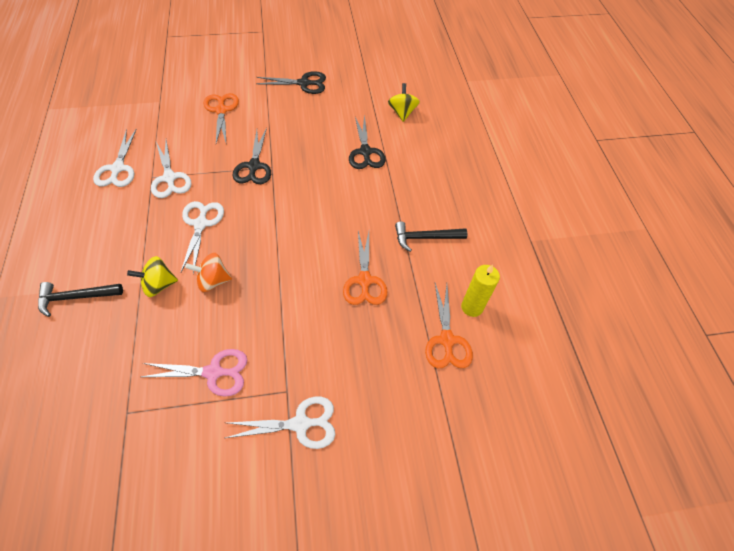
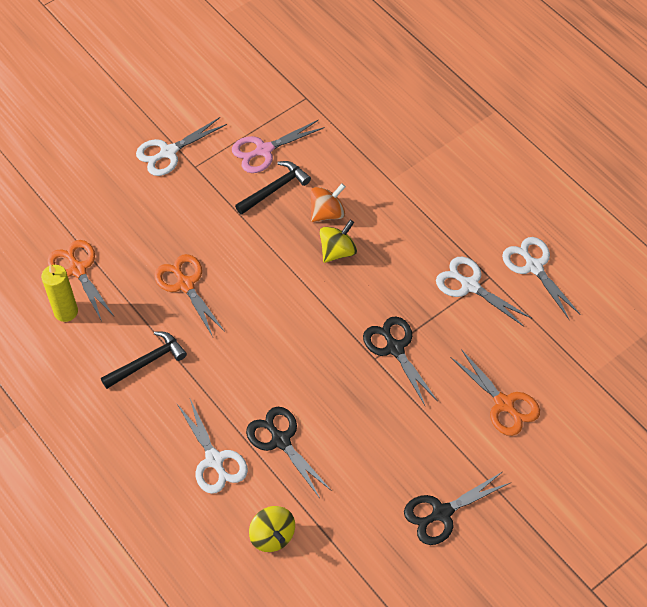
camera: 155 degrees right, 0 degrees up
(76, 297) = (431, 143): black hammer -> black hammer (275, 189)
(159, 285) = (372, 186): yellow spinning top -> yellow spinning top (338, 251)
(201, 224) = (389, 256): white scissors -> white scissors (214, 460)

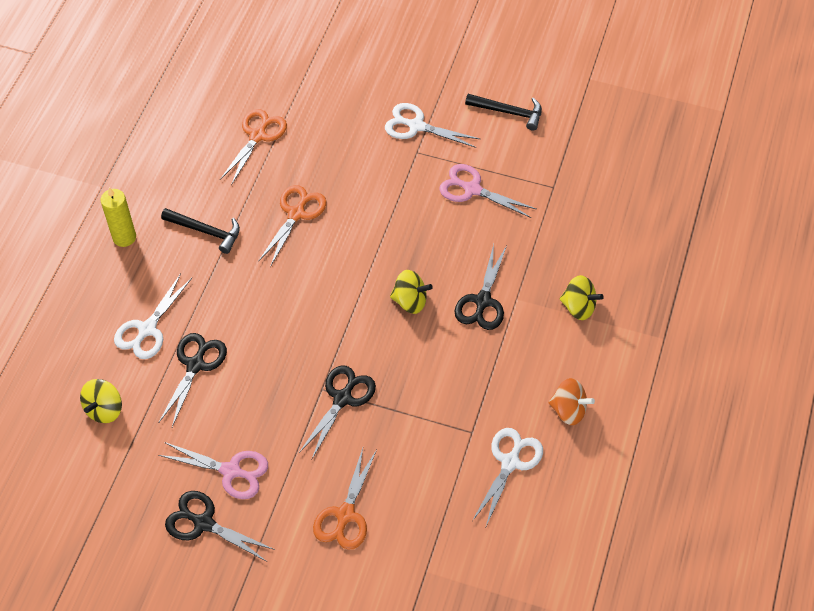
camera: 55 degrees right, 0 degrees up
(66, 312) = (214, 152): yellow candle -> yellow candle (124, 237)
(275, 189) = (438, 220): black hammer -> black hammer (508, 112)
(327, 213) = (444, 271): orange spinning top -> orange spinning top (568, 410)
(376, 203) = (482, 301): none -> black scissors
(406, 467) = (231, 471): none -> pink scissors
(429, 145) = (578, 307): none -> yellow spinning top
(470, 285) = (450, 421): white scissors -> none

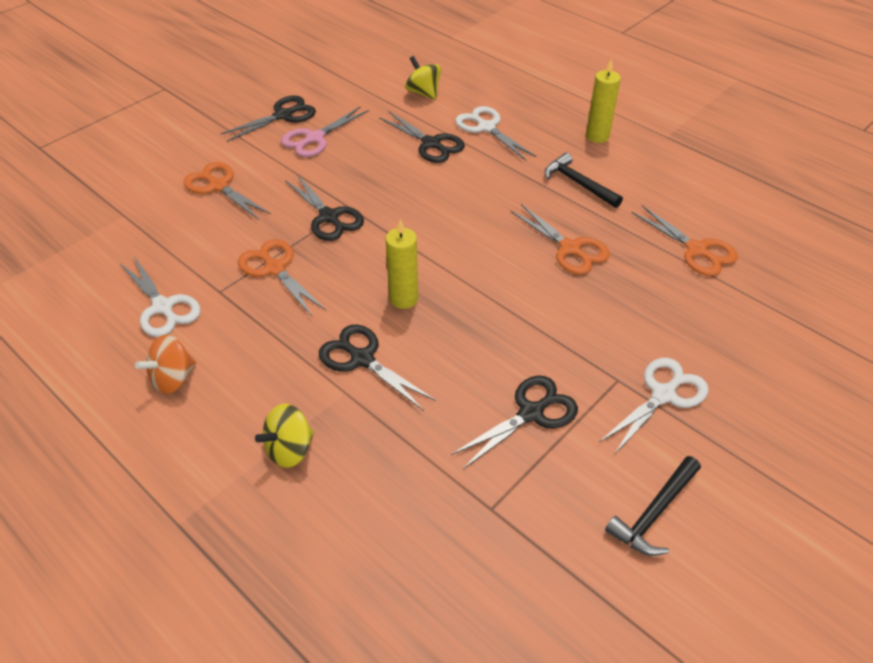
camera: 115 degrees right, 10 degrees down
(206, 231) = (578, 183): black hammer -> black hammer turned 90 degrees clockwise
(410, 301) = (403, 299): yellow spinning top -> yellow candle
(426, 406) = (275, 268): none -> orange scissors
(472, 189) = (531, 413): pink scissors -> black scissors

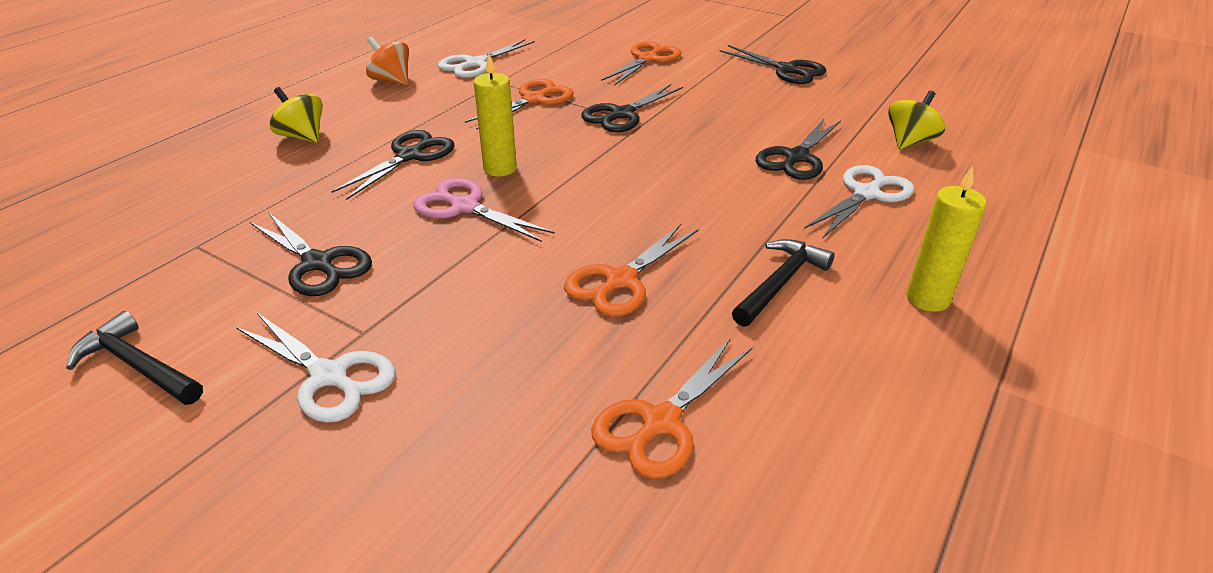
camera: 80 degrees right, 10 degrees down
(314, 138) = (757, 90): pink scissors -> pink scissors (465, 207)

